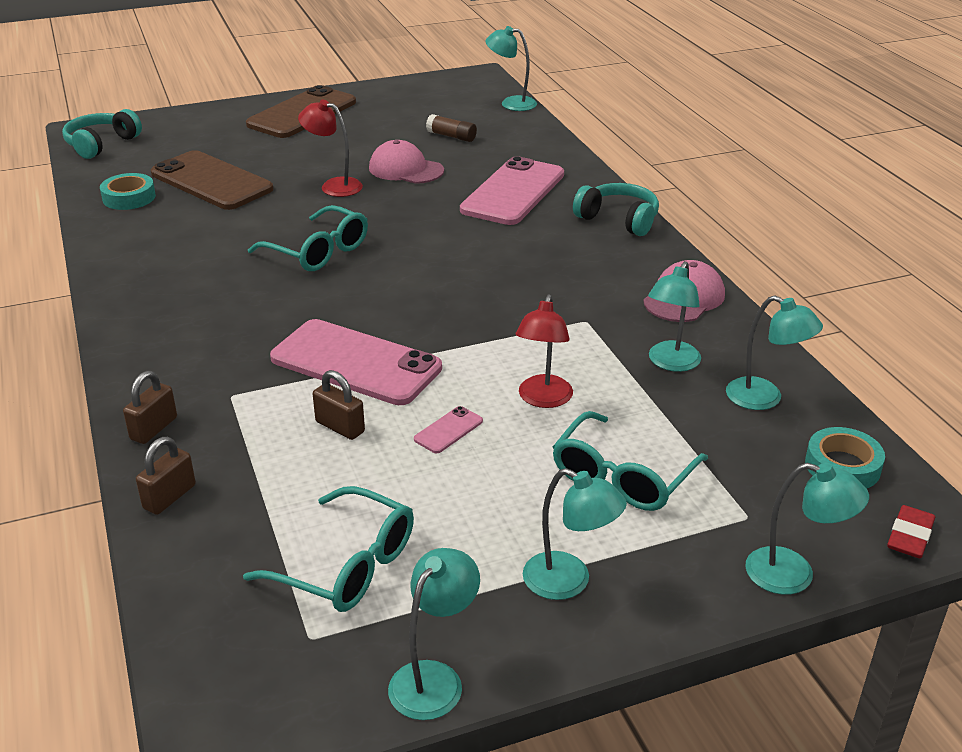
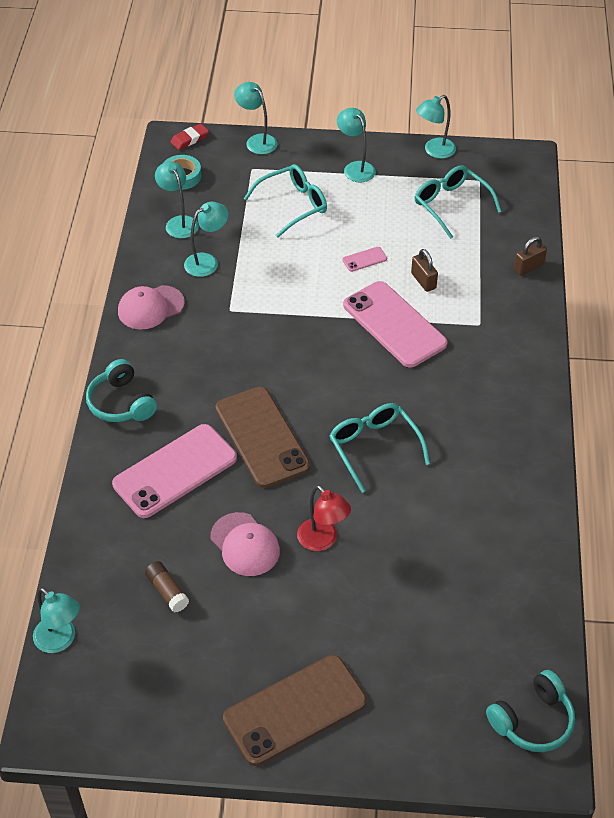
camera: 155 degrees left, 15 degrees up
(129, 197) = (515, 591): turquoise tape -> none
(154, 428) = (530, 314): brown padlock -> none
(211, 181) = (432, 592): brown phone -> brown phone (262, 437)
(543, 399) = (299, 262): red lamp -> none

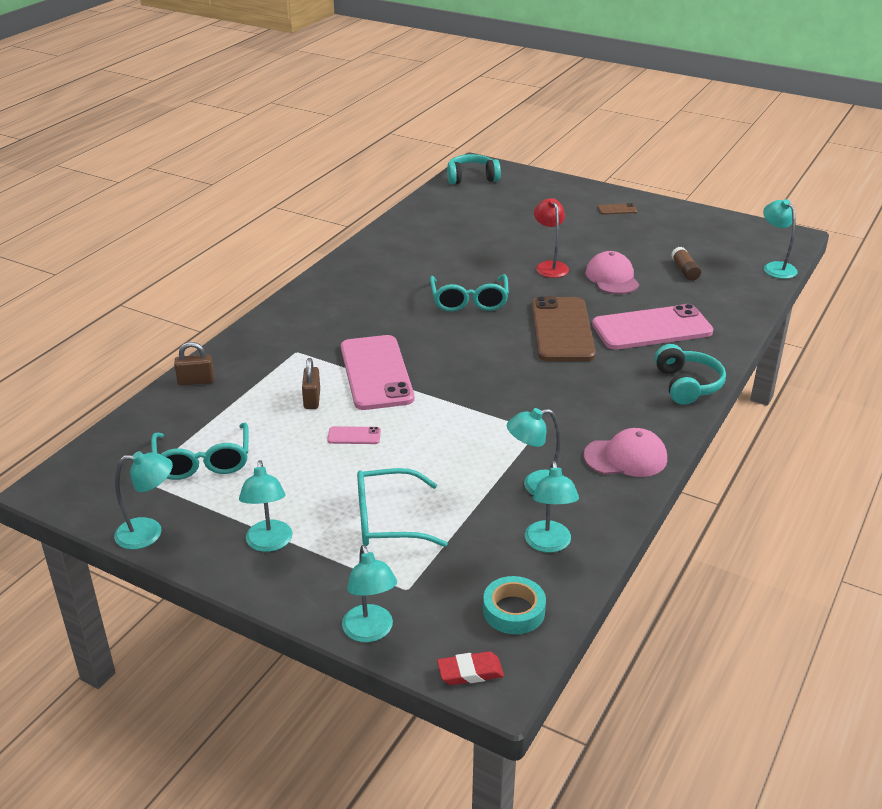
camera: 155 degrees left, 15 degrees down
(295, 710) = (617, 209): brown phone -> brown phone, size x0.40

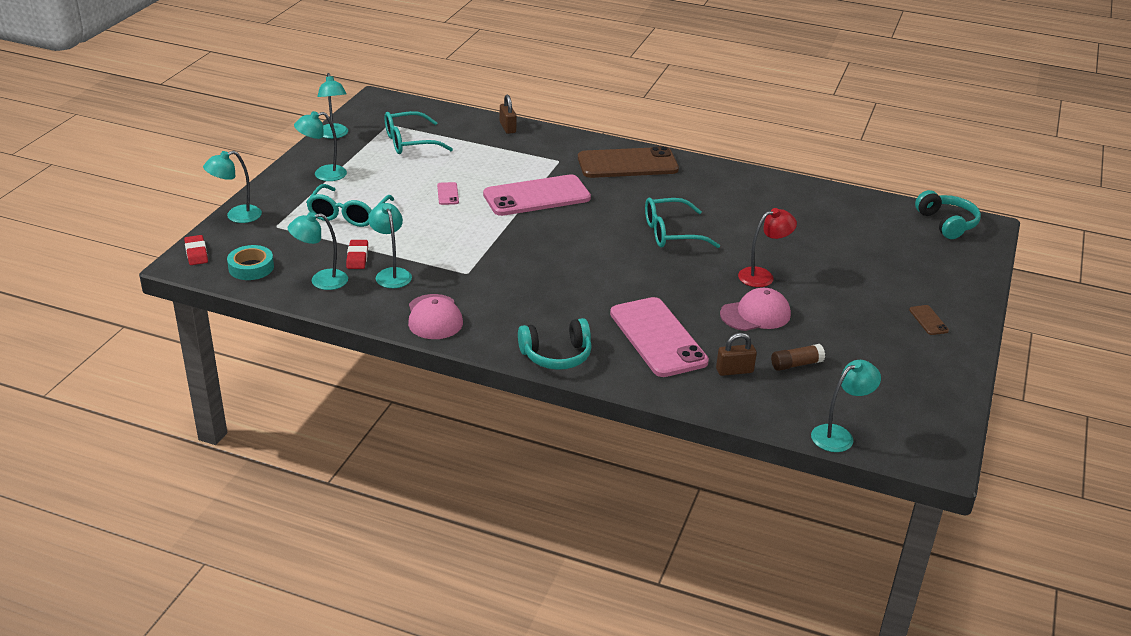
camera: 80 degrees right, 0 degrees up
(312, 399) = (493, 173): brown padlock -> brown padlock (734, 371)
(387, 520) = (348, 214): turquoise glasses -> turquoise glasses turned 150 degrees counterclockwise
(496, 513) = (357, 257): none -> red eraser
(562, 330) = (636, 284): brown phone -> brown phone (627, 164)

